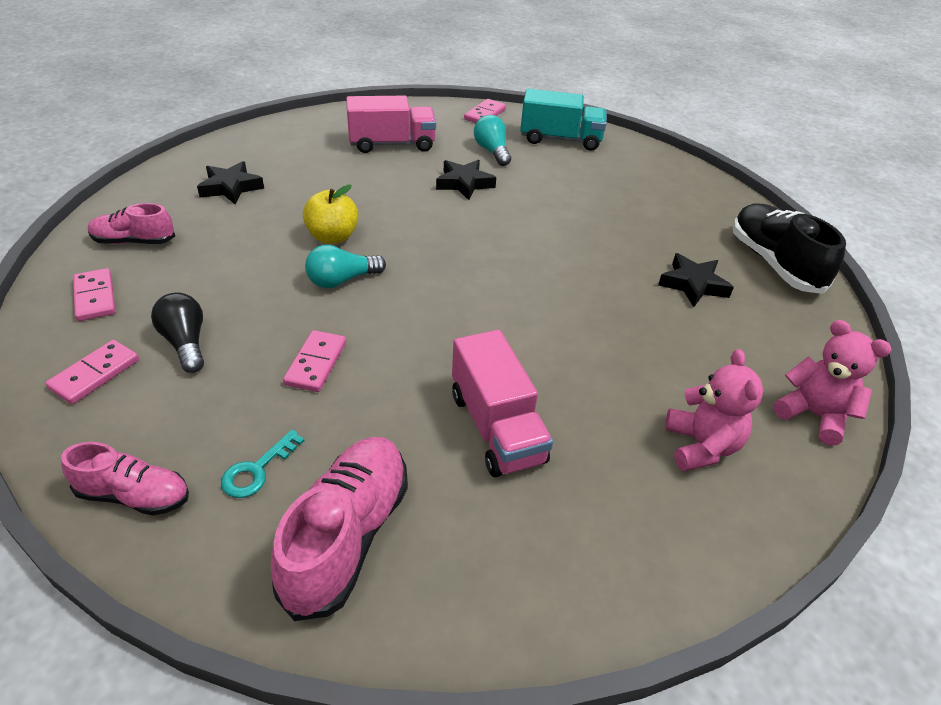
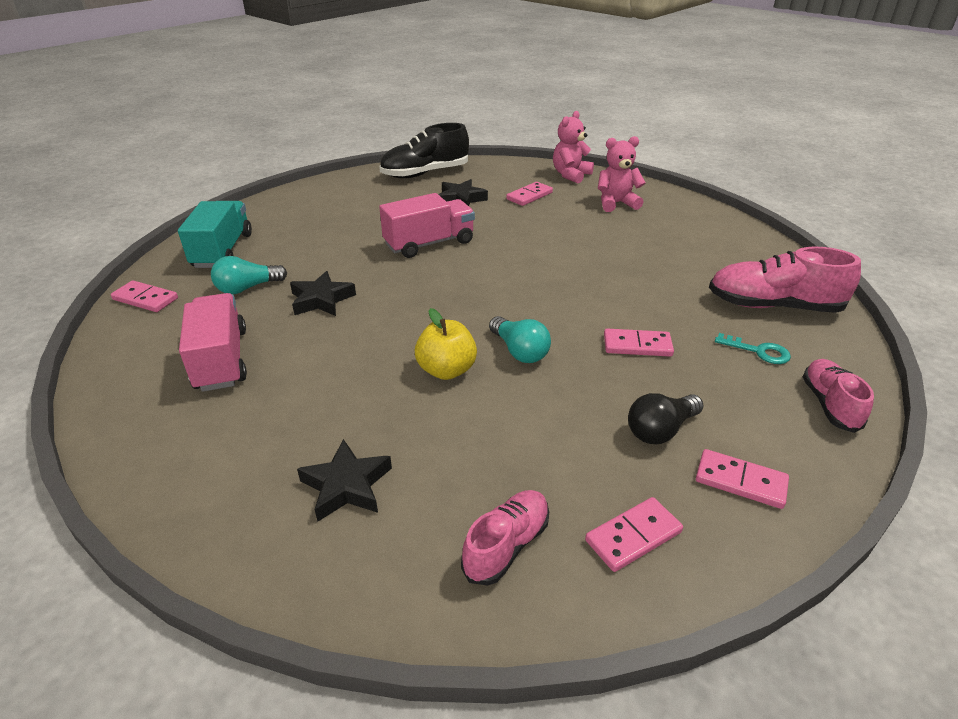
camera: 95 degrees left, 5 degrees down
(134, 241) = (506, 545): pink shoe -> pink shoe turned 135 degrees counterclockwise
(496, 427) = (647, 263): pink truck -> pink truck (429, 243)
(714, 350) = (529, 196): none -> pink domino

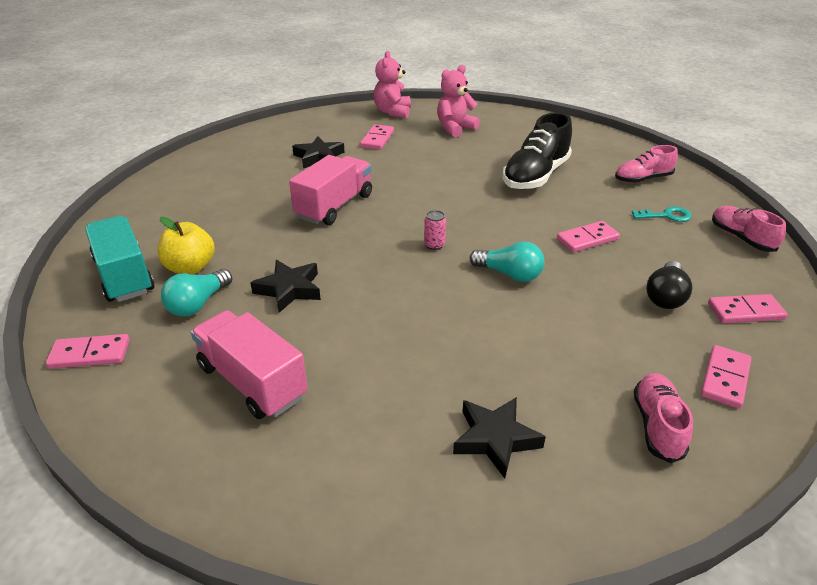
camera: 30 degrees left, 0 degrees up
(425, 173) = (257, 141): black shoe -> black shoe (535, 176)
(446, 370) = (470, 311): yellow apple -> yellow apple (190, 267)
(478, 302) = (434, 245): none -> pink can
(773, 306) = (643, 179): pink shoe -> pink shoe, size x0.61

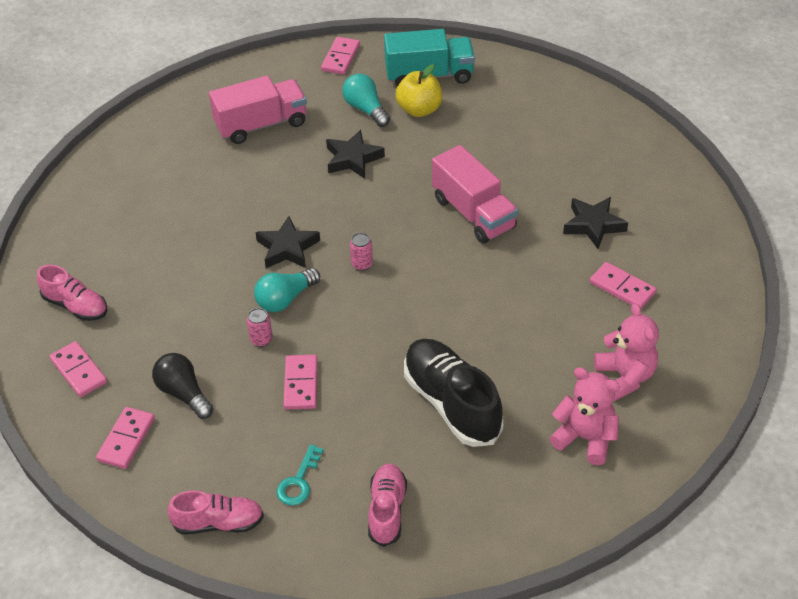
camera: 115 degrees right, 10 degrees up
(392, 112) = (707, 328): pink teddy bear -> pink teddy bear (585, 438)
(495, 439) = (129, 221): black star -> black star (287, 248)
(566, 273) = (261, 340): none -> pink can

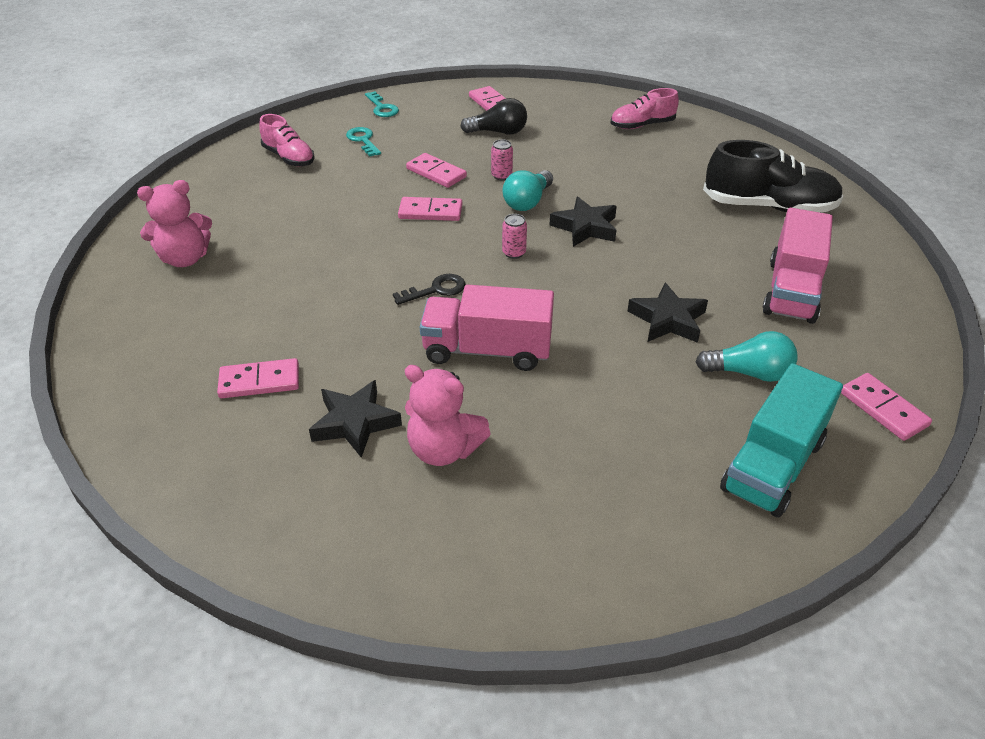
camera: 130 degrees right, 5 degrees down
(79, 371) = (575, 108): pink domino -> pink domino (430, 212)
(218, 523) = (382, 108): pink shoe -> turquoise key
(285, 299) = (528, 202): turquoise light bulb -> turquoise light bulb turned 150 degrees counterclockwise
(419, 110) = (705, 414): yellow apple -> none
(448, 274) = (436, 290): none -> black key
(451, 403) = (316, 220): black shoe -> black shoe (768, 207)
(625, 377) = (187, 314): pink teddy bear -> pink teddy bear (444, 449)

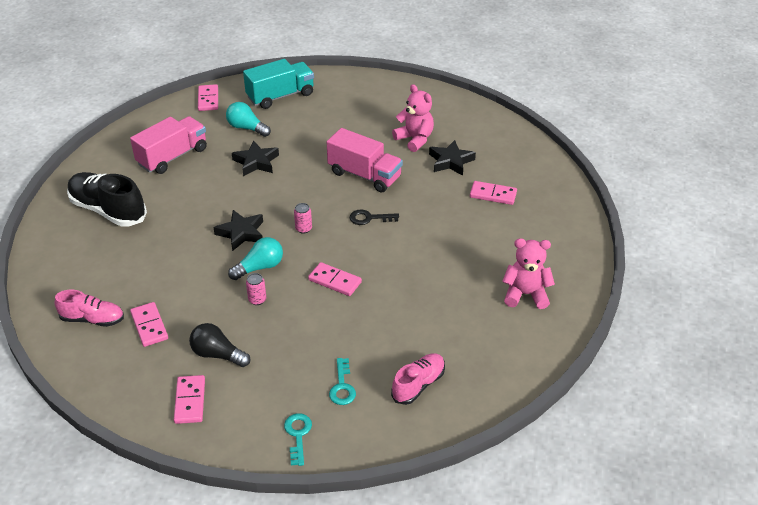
camera: 155 degrees left, 0 degrees up
(289, 158) = (418, 385): pink shoe -> pink shoe turned 60 degrees clockwise
(436, 173) = (305, 320): pink domino -> pink domino (149, 326)

